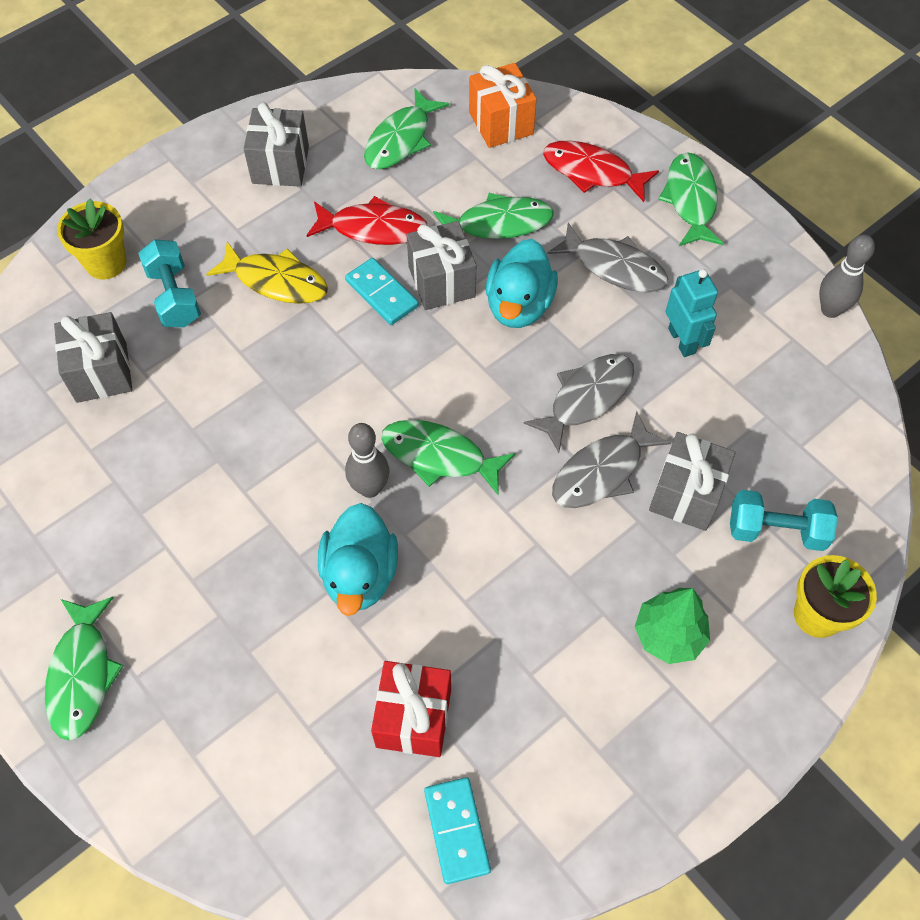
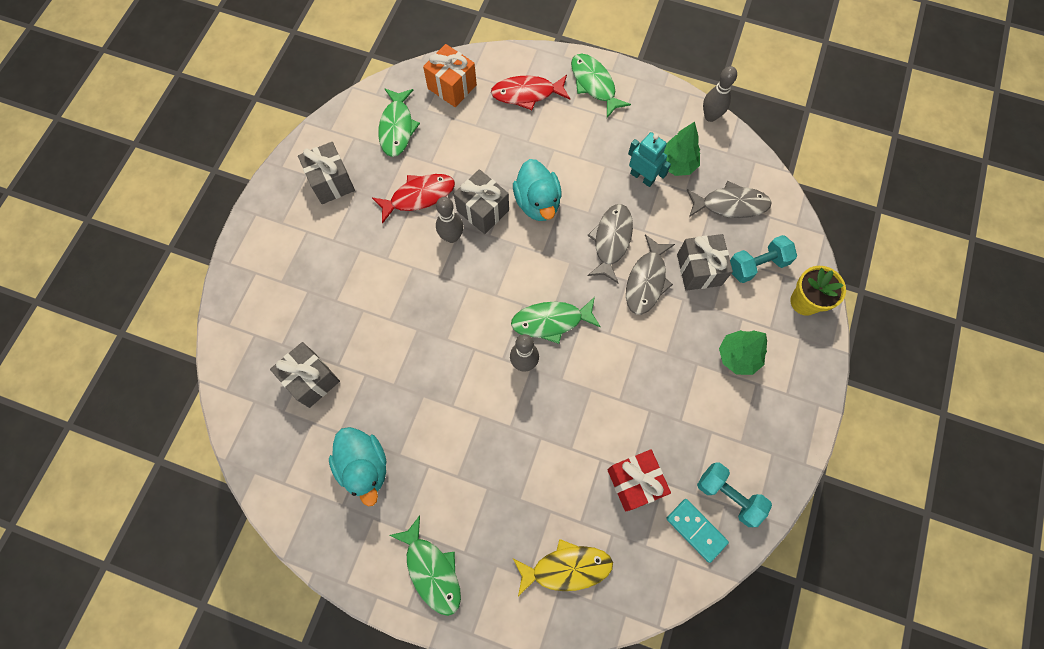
camera: 30 degrees left, 10 degrees up
(106, 263) = (263, 306): yellow flower pot -> none
(174, 296) = (324, 305): turquoise dumbbell -> turquoise dumbbell (728, 495)
(276, 281) = (381, 262): yellow fish -> yellow fish (566, 568)
(360, 575) = (552, 417): turquoise duck -> turquoise duck (364, 466)
(381, 293) = (452, 237): turquoise domino -> grey bowling pin
(498, 224) = (492, 155): green fish -> none
(614, 267) = (577, 150): grey fish -> grey fish (730, 204)
(741, 347) = (676, 164): none -> green tree

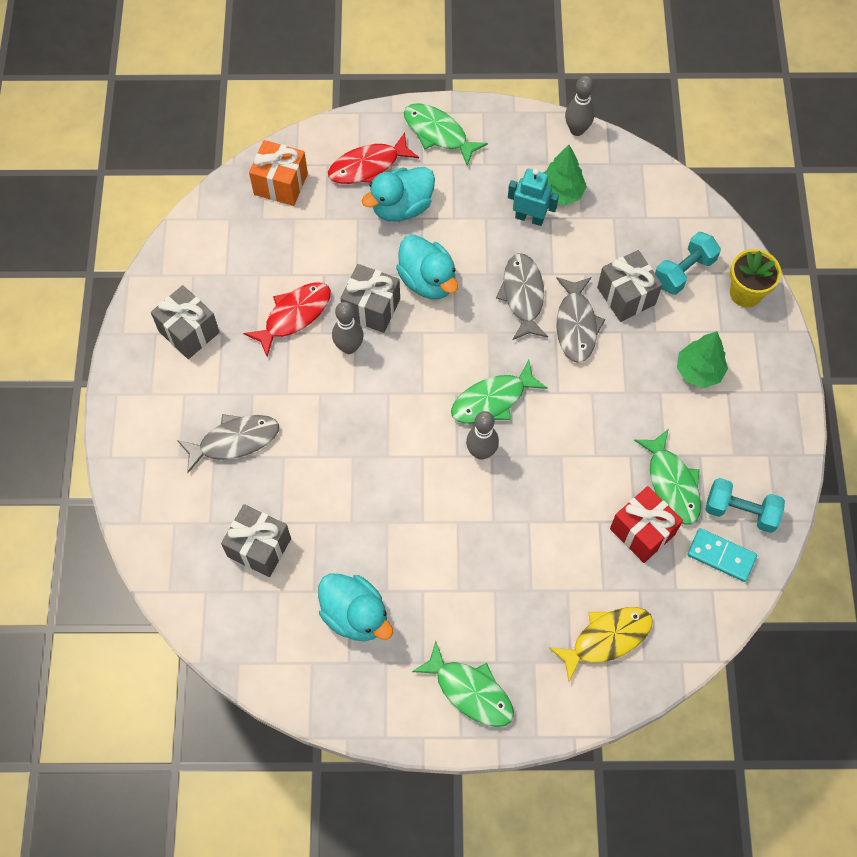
camera: 20 degrees left, 5 degrees down
(397, 128) = (237, 248): green fish -> green fish (672, 483)
(540, 135) = (401, 207): none -> turquoise duck
(730, 204) = (633, 217): grey fish -> grey fish (234, 441)

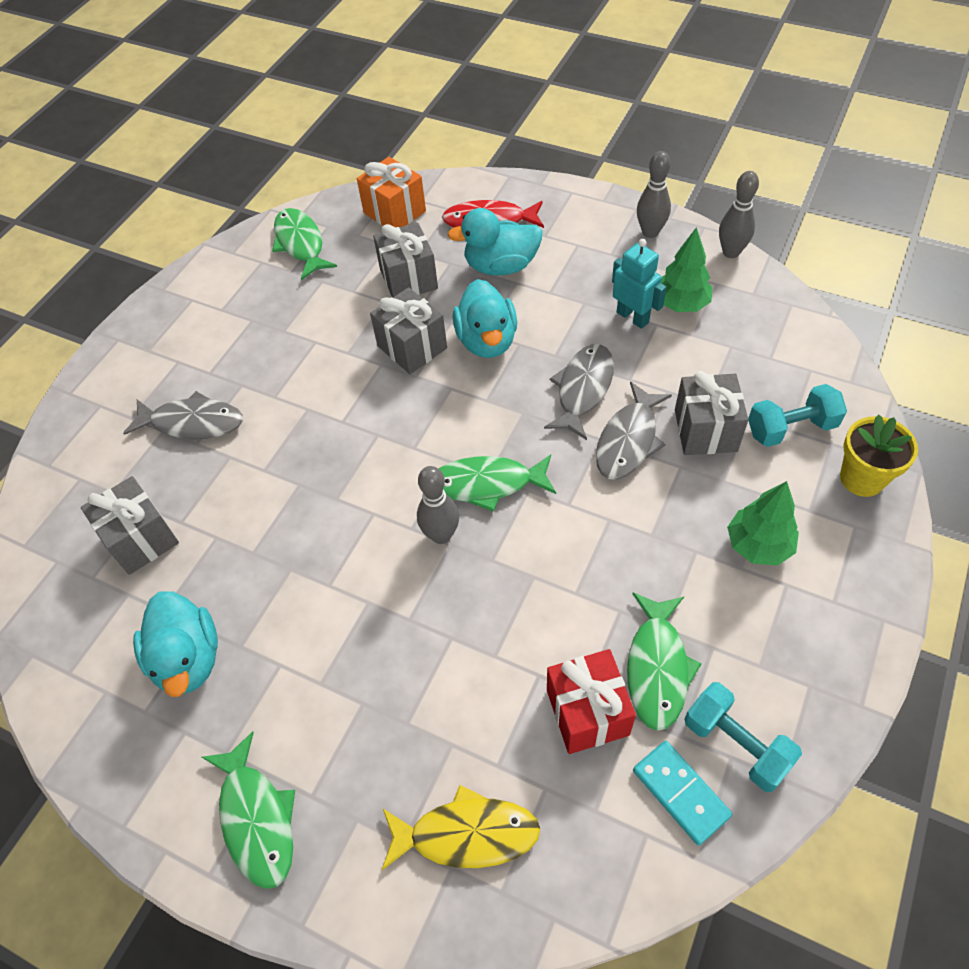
camera: 30 degrees right, 10 degrees down
(189, 332) = (222, 308): grey gift -> grey gift (408, 279)
(294, 316) = (330, 328): red fish -> none
(349, 347) = (365, 375): grey bowling pin -> grey bowling pin (650, 232)
(438, 133) = (578, 214): green fish -> green fish (300, 244)

